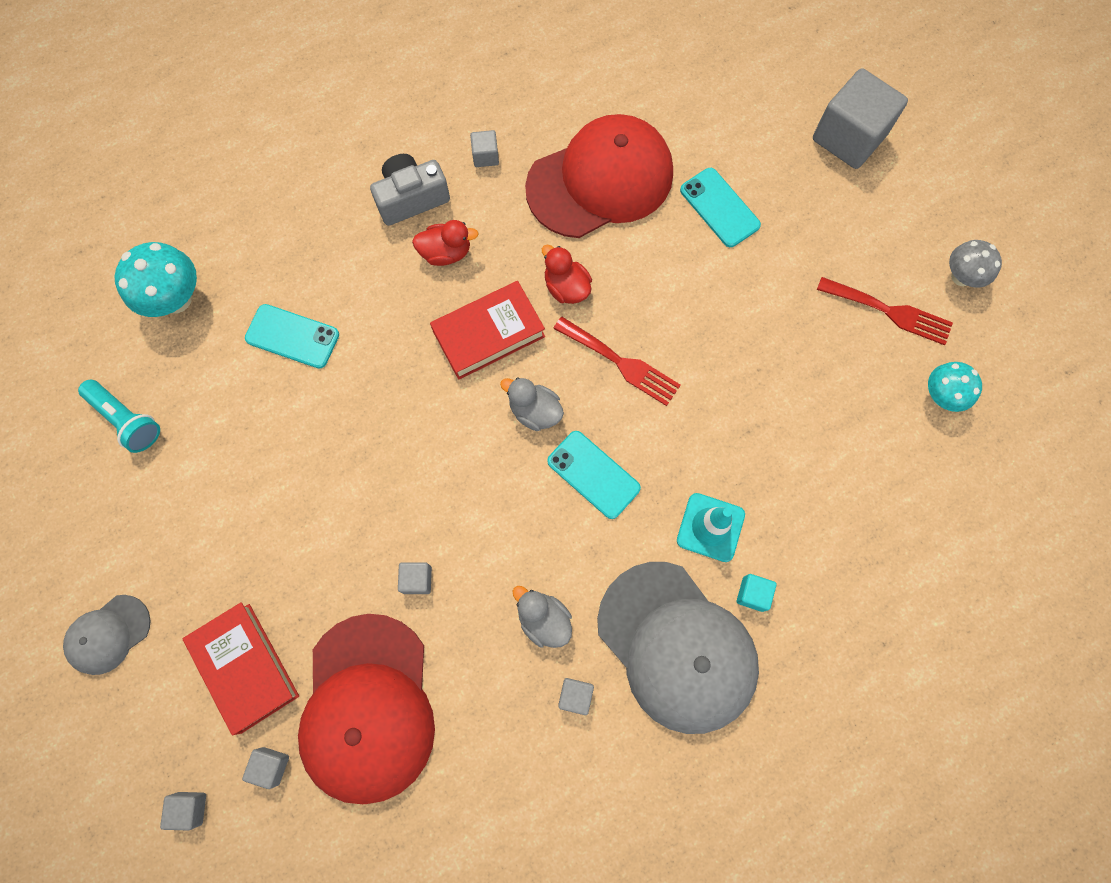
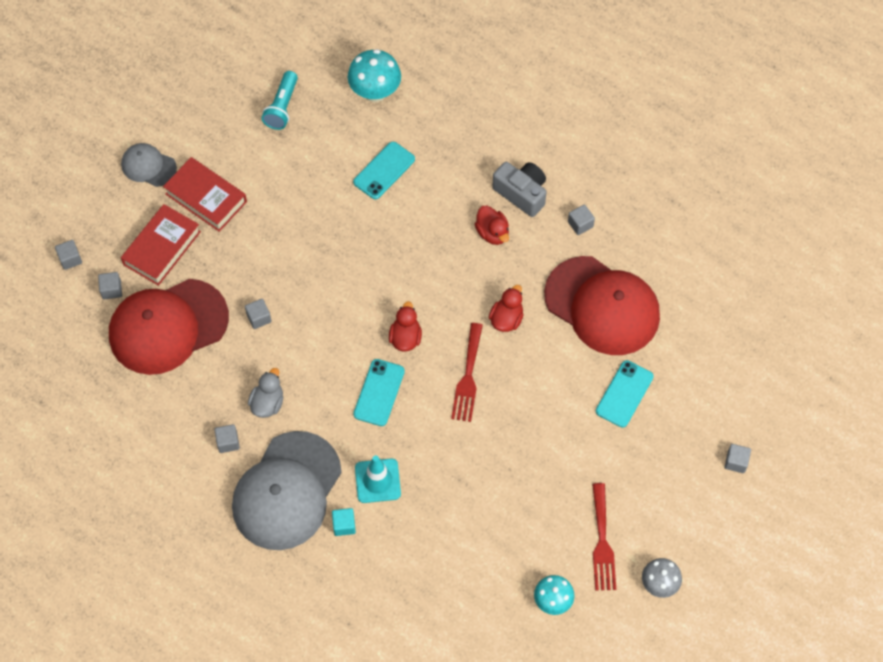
camera: 65 degrees right, 10 degrees down
(292, 336) = (384, 171): turquoise phone -> turquoise phone turned 45 degrees clockwise
(488, 334) = (446, 285): red book -> red book (206, 198)
(534, 411) = (405, 338): grey duck -> red duck
(848, 137) = (736, 462): grey cube -> grey cube, size x0.43

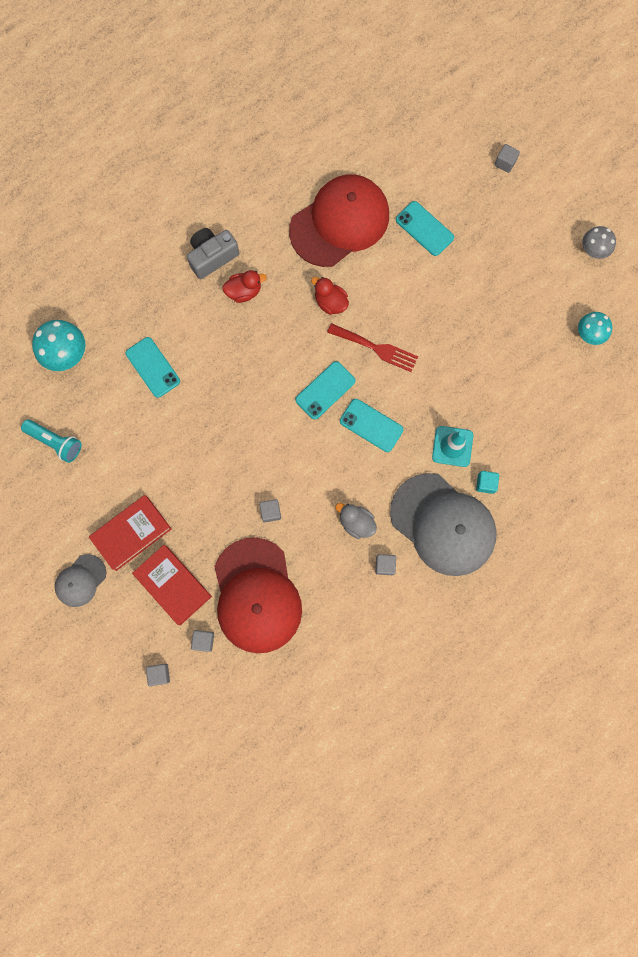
camera: 75 degrees left, 15 degrees up
(405, 338) = (325, 390): red duck -> turquoise phone
(580, 224) = (257, 217): grey cube -> none
(602, 542) = (549, 283): red fork -> none

